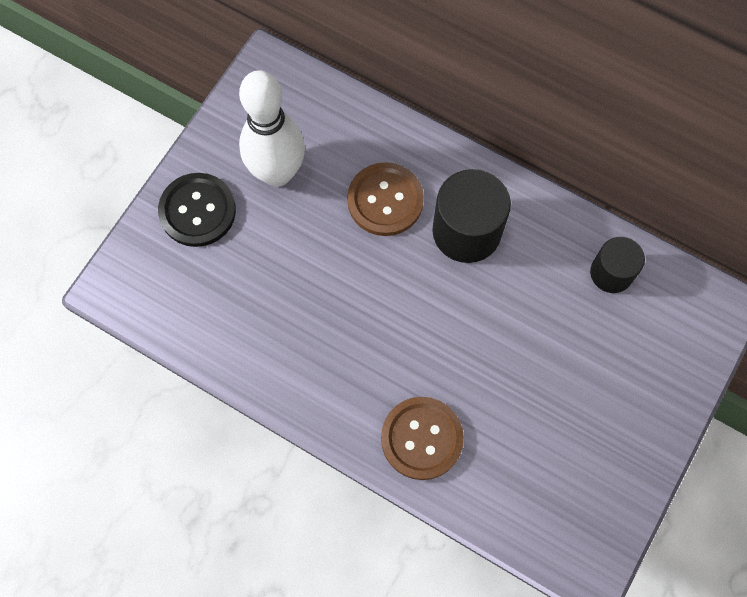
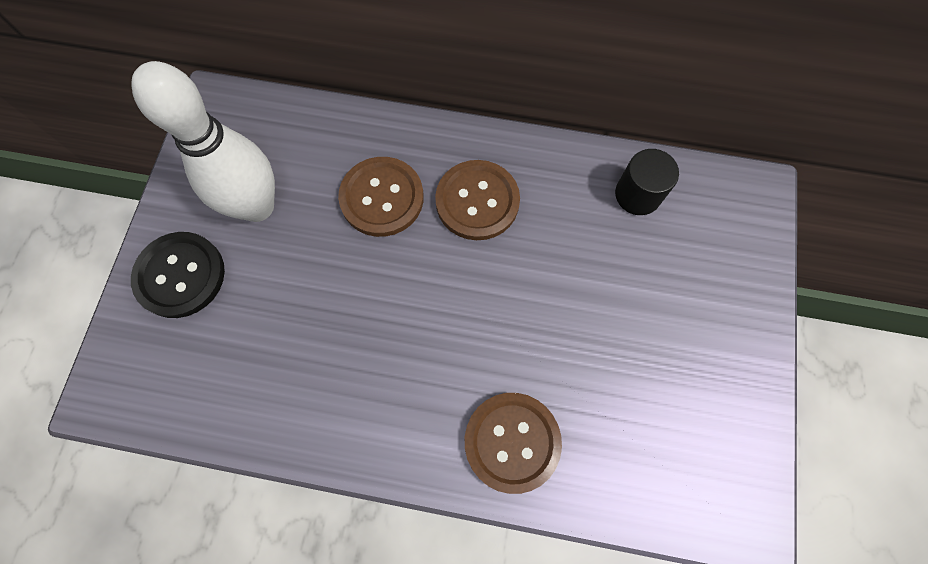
camera: 20 degrees left, 0 degrees up
(466, 231) = (477, 201): black cylinder -> brown button

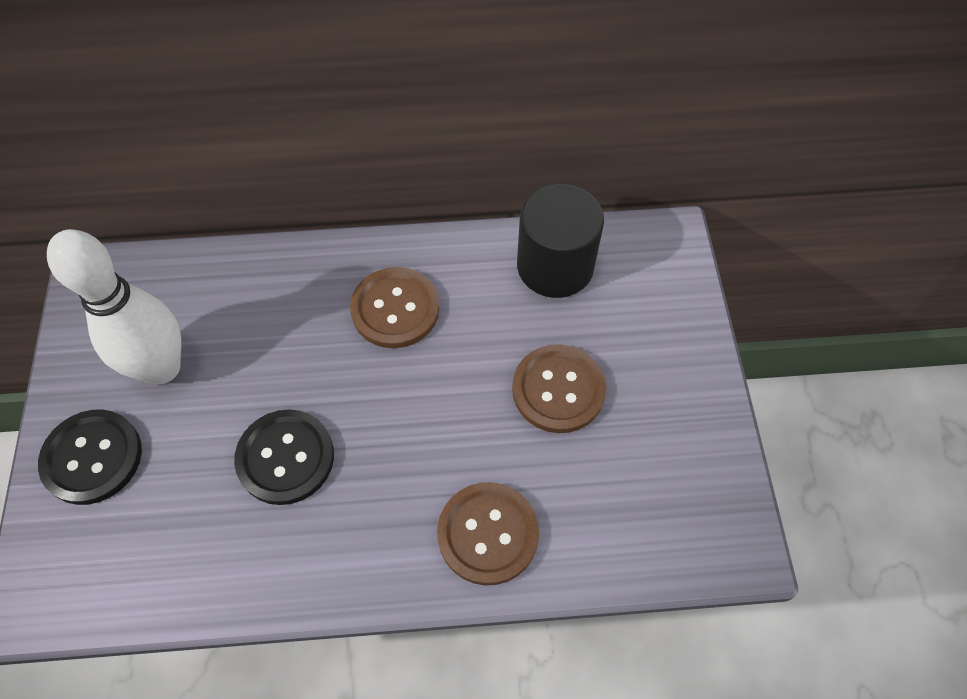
camera: 15 degrees left, 10 degrees down
(346, 319) = (285, 458): none -> black button
(382, 198) = (294, 328): brown button -> brown button (558, 390)
(637, 194) = (555, 266): black cylinder -> black cylinder, size x1.62

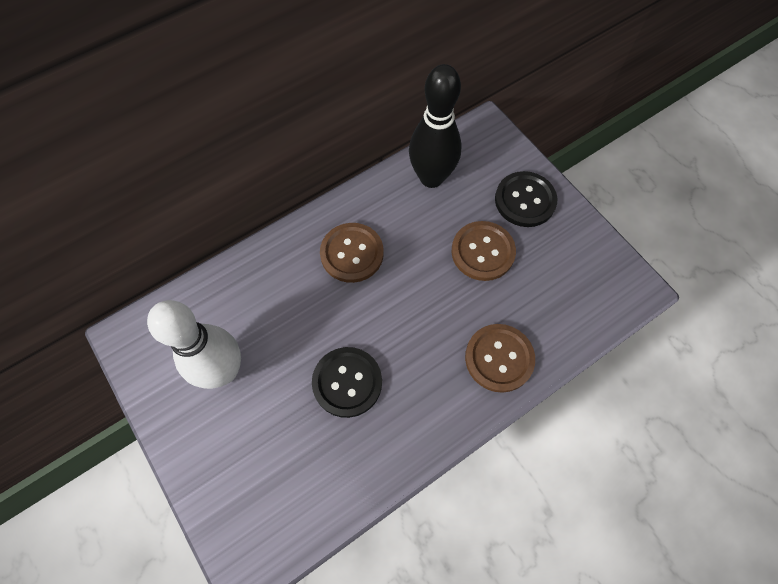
camera: 30 degrees left, 5 degrees up
(92, 458) = (218, 454): black button -> black button (525, 200)
(555, 266) = (431, 177): black cylinder -> black bowling pin

